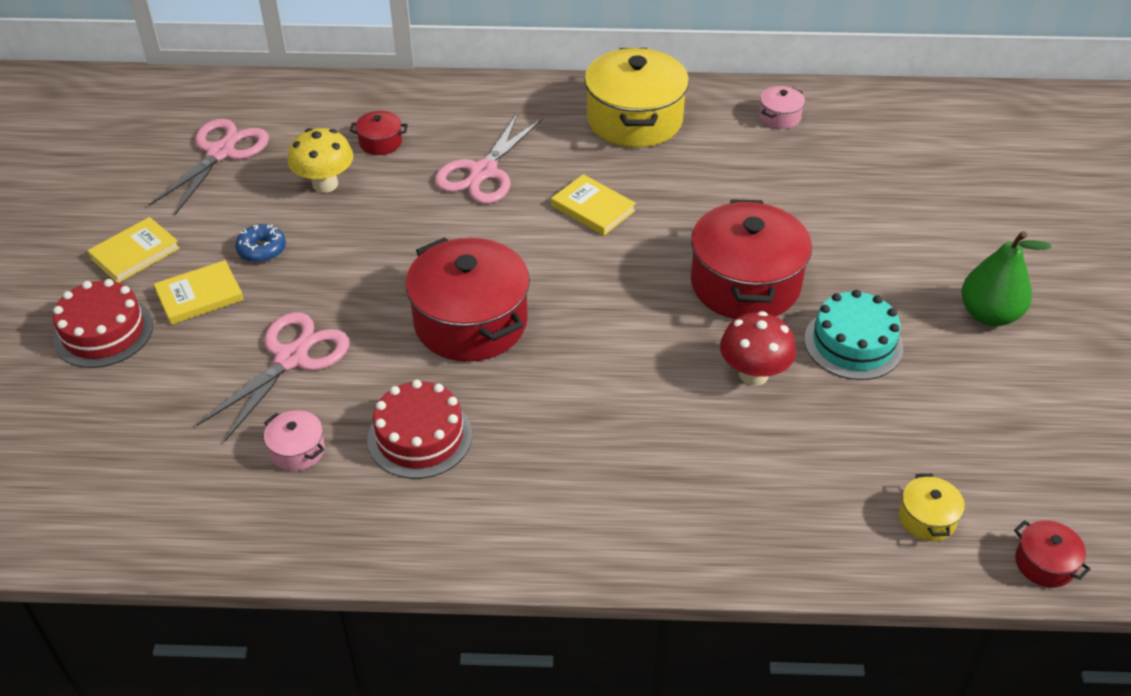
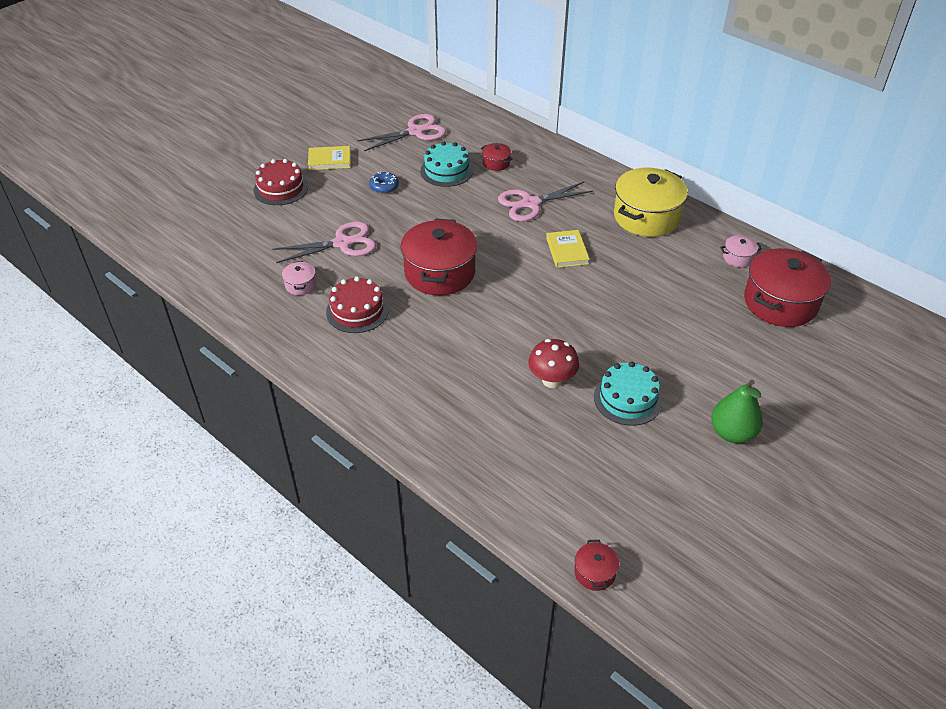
camera: 40 degrees right, 0 degrees up
(199, 296) = (335, 194): yellow book -> none
(325, 184) = (446, 170): yellow mushroom -> turquoise cake
(745, 284) = (604, 334): red pot -> red pot (780, 302)
(927, 518) = (557, 507): yellow pot -> none

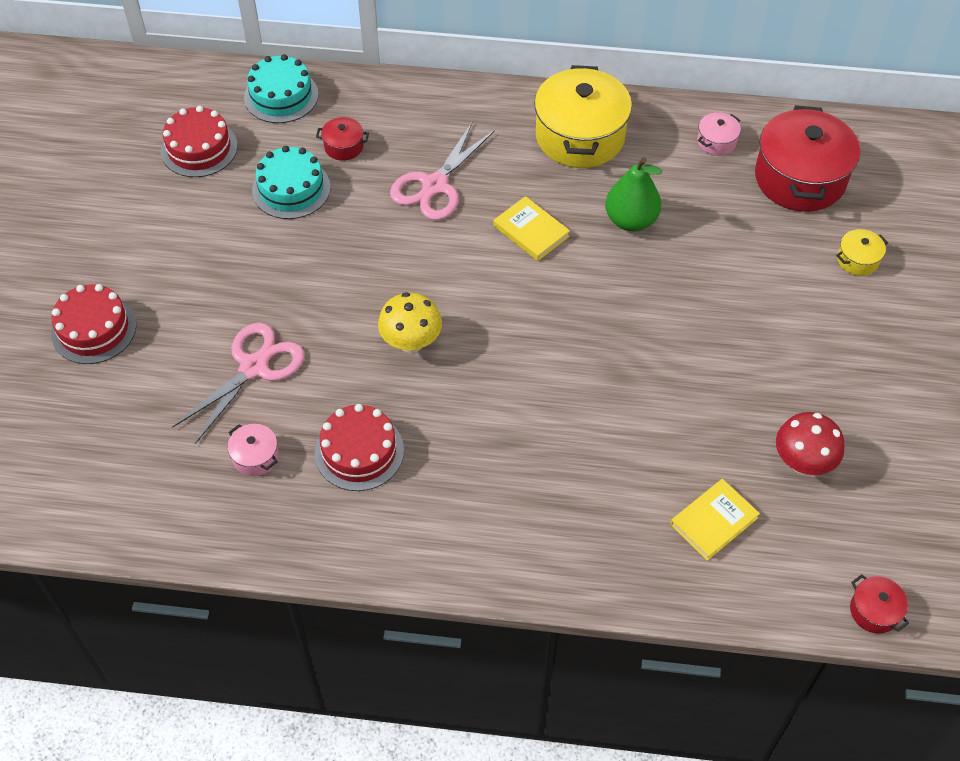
camera: 35 degrees left, 10 degrees up
(329, 160) = (121, 251): yellow book -> yellow book (714, 521)
(384, 187) = (232, 255): blue donut -> none
(416, 132) = (199, 148): pink scissors -> red cake
(440, 272) = (411, 342): red pot -> yellow mushroom
(552, 380) = (653, 412): red mushroom -> red mushroom (802, 462)
(627, 398) = (746, 388): turquoise cake -> turquoise cake (281, 96)
(732, 433) = (873, 367): green pear -> green pear (631, 220)
(780, 367) = (857, 260): none -> yellow pot

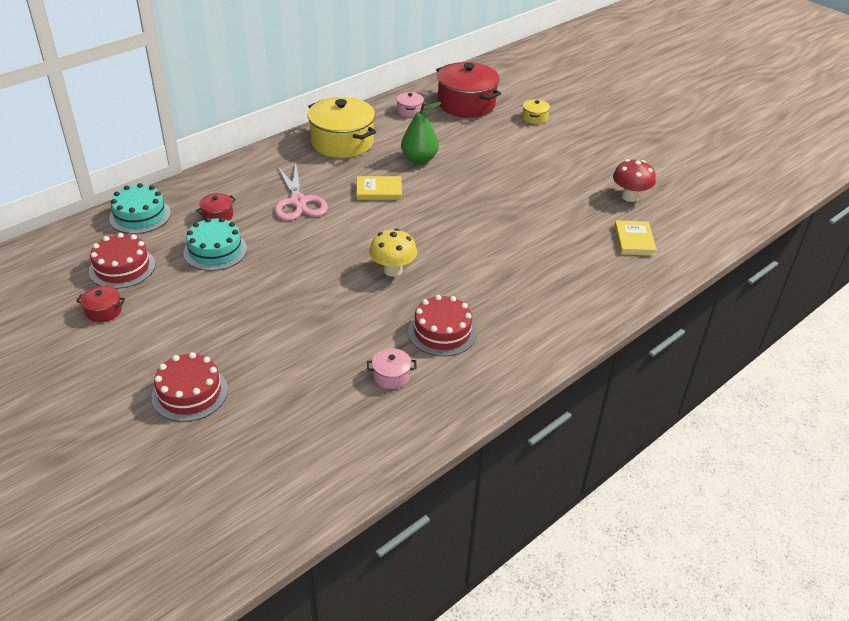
camera: 50 degrees left, 15 degrees down
(254, 367) = (324, 339): pink scissors -> none
(874, 611) = (735, 226): red pot -> red pot (104, 311)

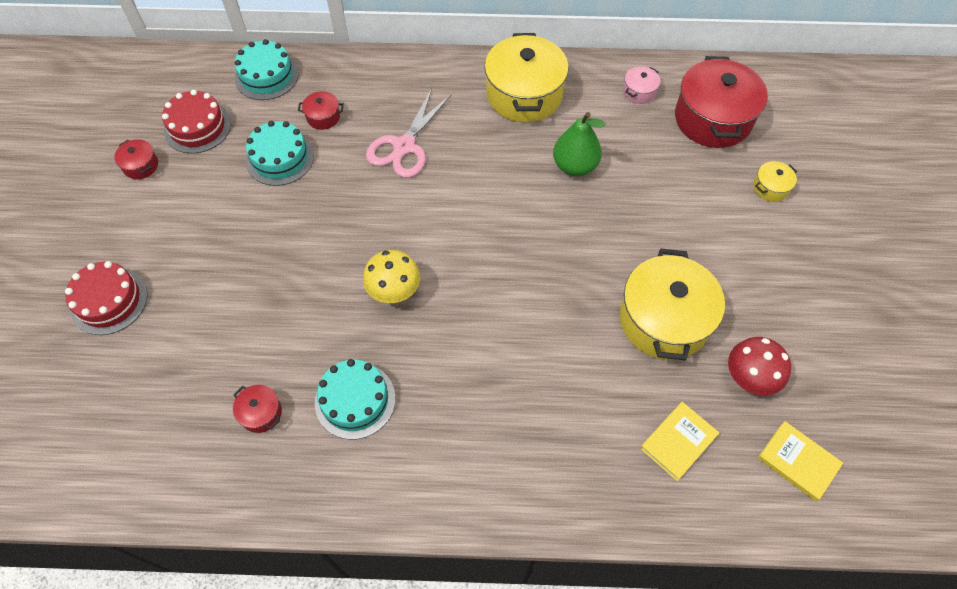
camera: 45 degrees right, 20 degrees up
(379, 190) = (490, 181): yellow book -> yellow book (798, 462)
(391, 376) = (261, 413): pink pot -> red pot
(442, 332) = (355, 400): red cake -> turquoise cake
(559, 197) = (664, 320): none -> yellow pot

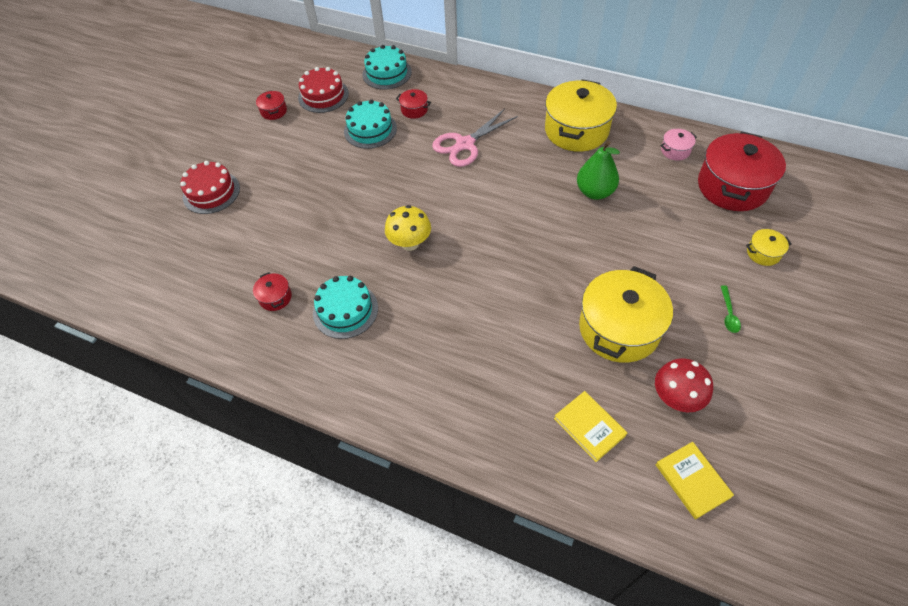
camera: 25 degrees right, 5 degrees down
(678, 442) = (589, 427): yellow book -> yellow book turned 75 degrees clockwise
(763, 267) = (728, 314): none -> green spoon

